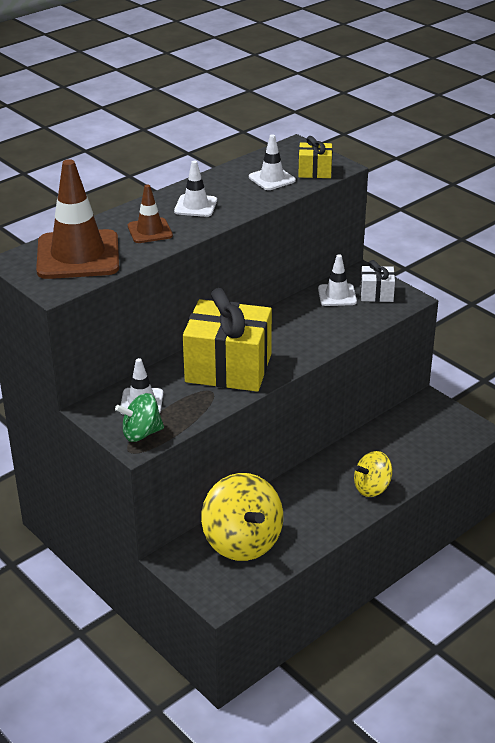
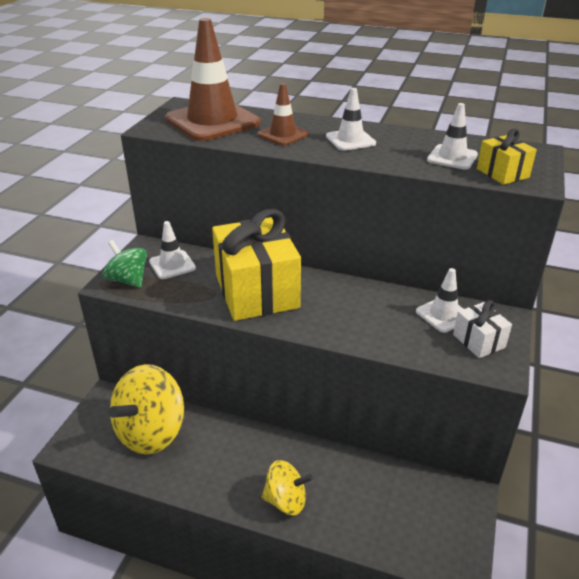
camera: 60 degrees right, 0 degrees up
(372, 488) = (286, 500): yellow spinning top -> yellow spinning top turned 150 degrees clockwise

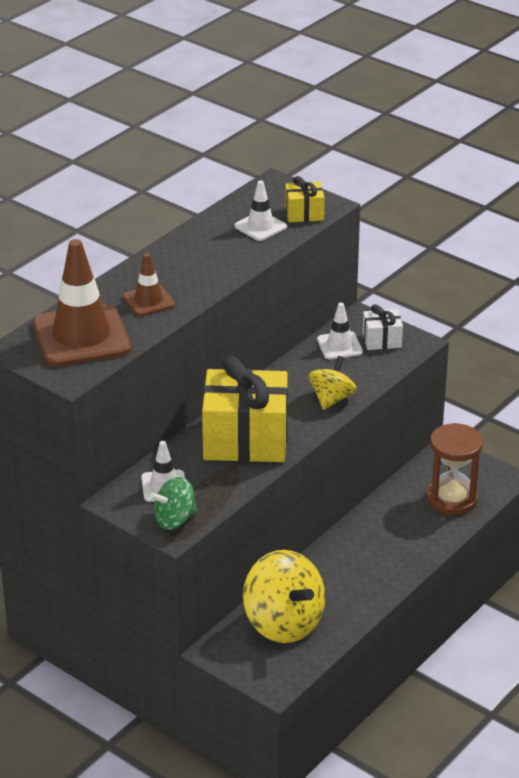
camera: 70 degrees left, 0 degrees up
(286, 500) = (406, 551): yellow spinning top -> yellow spinning top (331, 399)
(350, 140) = (188, 267): white traffic cone -> none
(392, 521) = (451, 499): none -> brown hourglass

